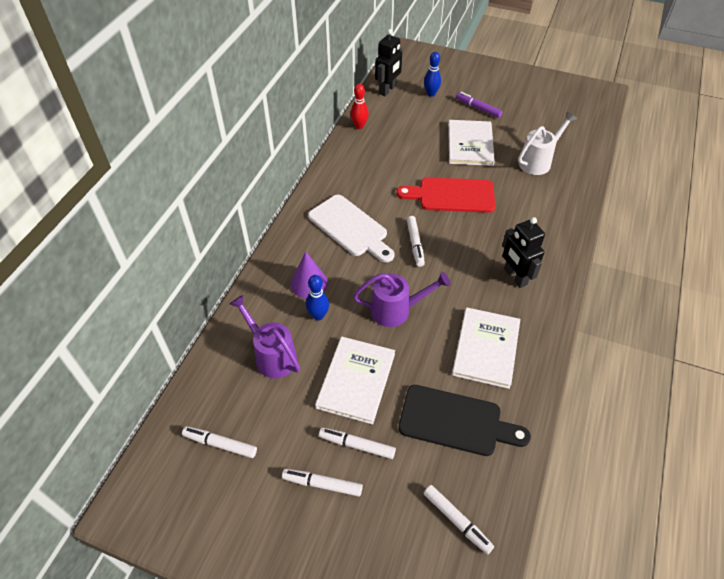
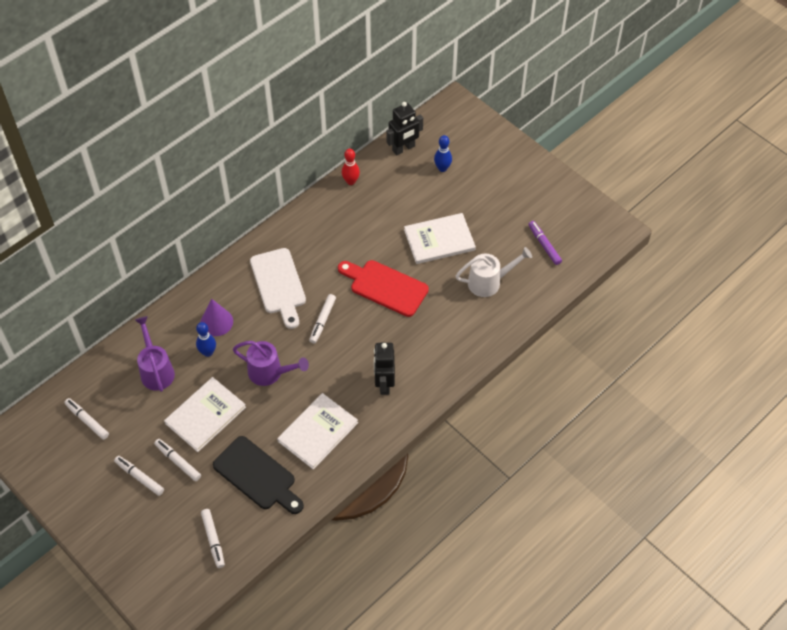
camera: 25 degrees right, 5 degrees up
(470, 144) = (439, 240): white book -> white book turned 45 degrees clockwise
(478, 108) = (476, 202): purple marker -> purple marker (544, 245)

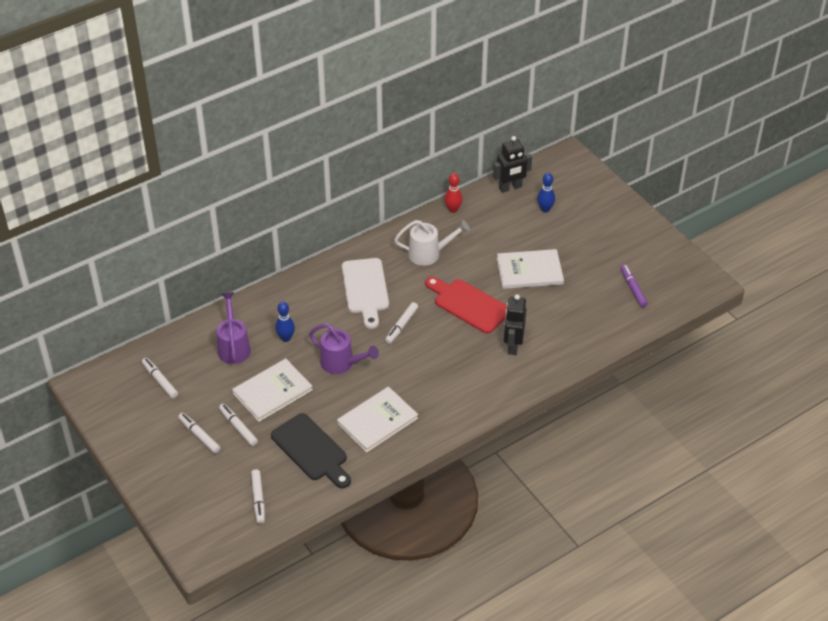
camera: 10 degrees right, 10 degrees down
(216, 322) = (299, 313): purple cone -> none
(384, 383) = (450, 388): black robot -> black robot (513, 345)
(489, 282) = (572, 314): white watering can -> white watering can (429, 254)

